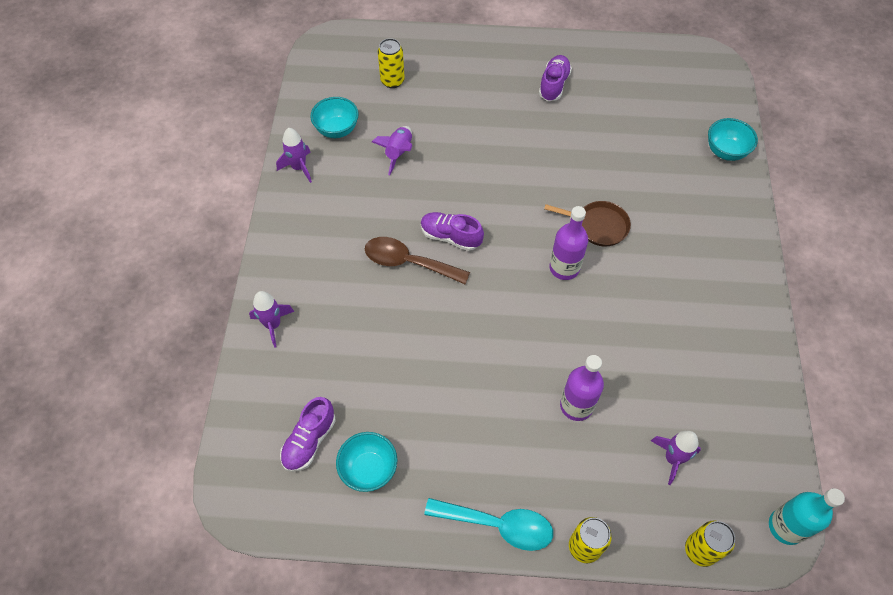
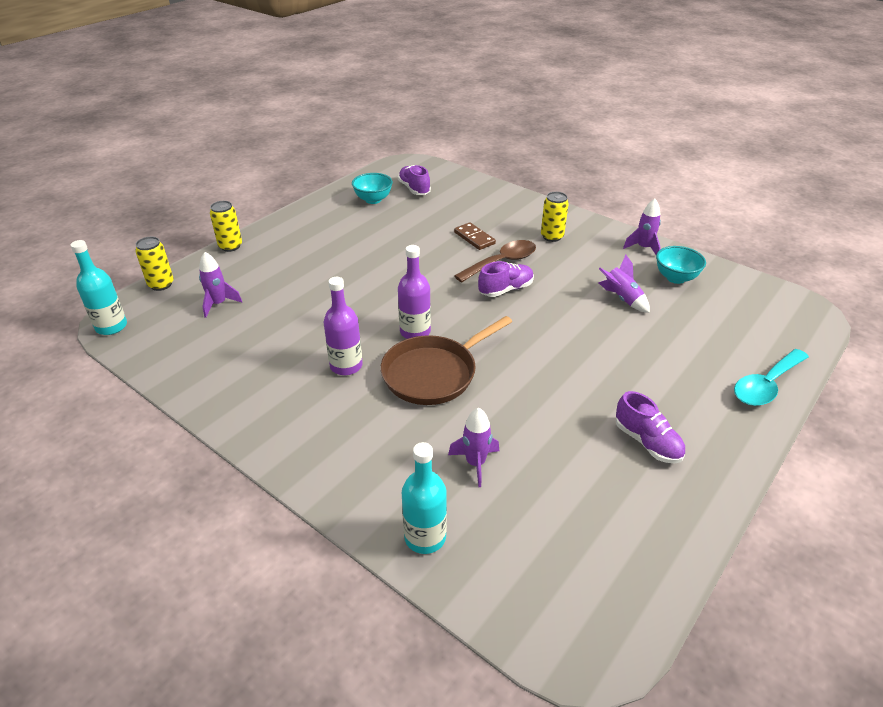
camera: 125 degrees right, 20 degrees down
(273, 325) = (506, 200): purple rocket -> purple rocket (475, 463)
(380, 310) = (474, 238): none -> brown domino
(392, 81) = (725, 330): yellow can -> yellow can (552, 237)
(497, 525) = (285, 225): turquoise spoon -> turquoise spoon (766, 385)
(576, 406) = (307, 283): purple bottle -> purple bottle (346, 366)
(598, 226) = (433, 373): brown pan -> brown pan, size x1.60
(725, 151) = (425, 537): turquoise bowl -> turquoise bottle

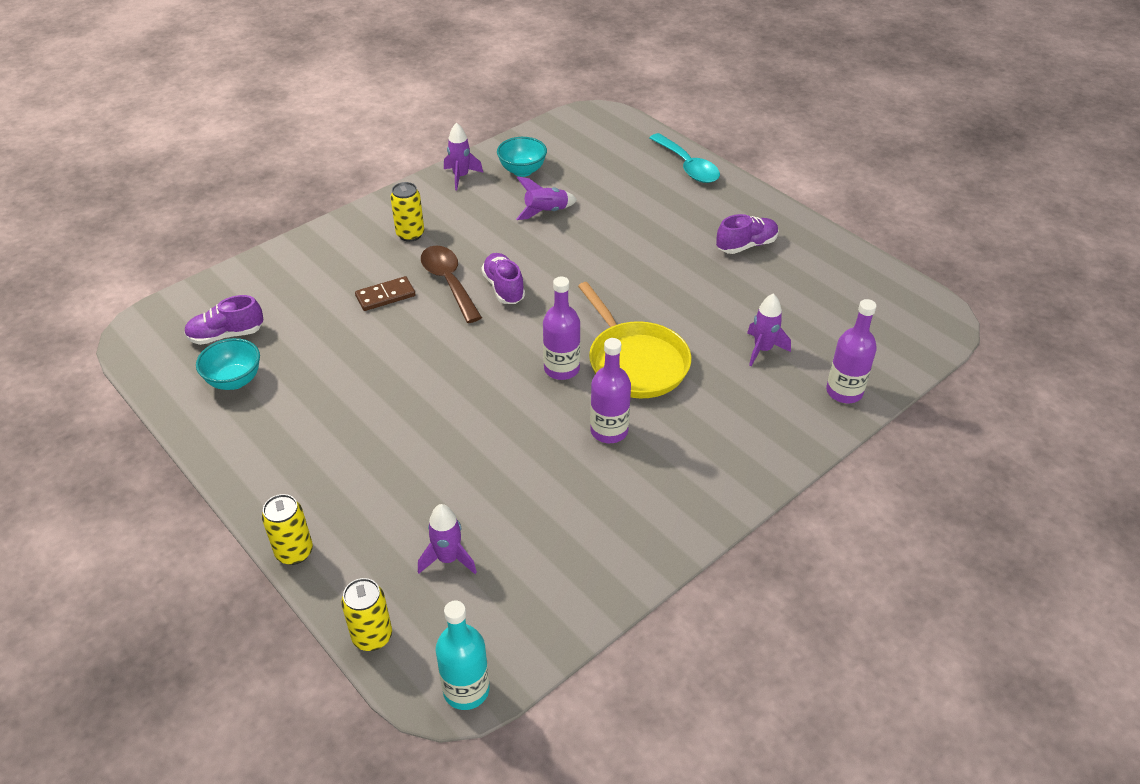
camera: 80 degrees left, 5 degrees up
(425, 537) = (844, 392): turquoise bottle -> purple bottle
(433, 373) = (635, 362): brown pan -> yellow pan

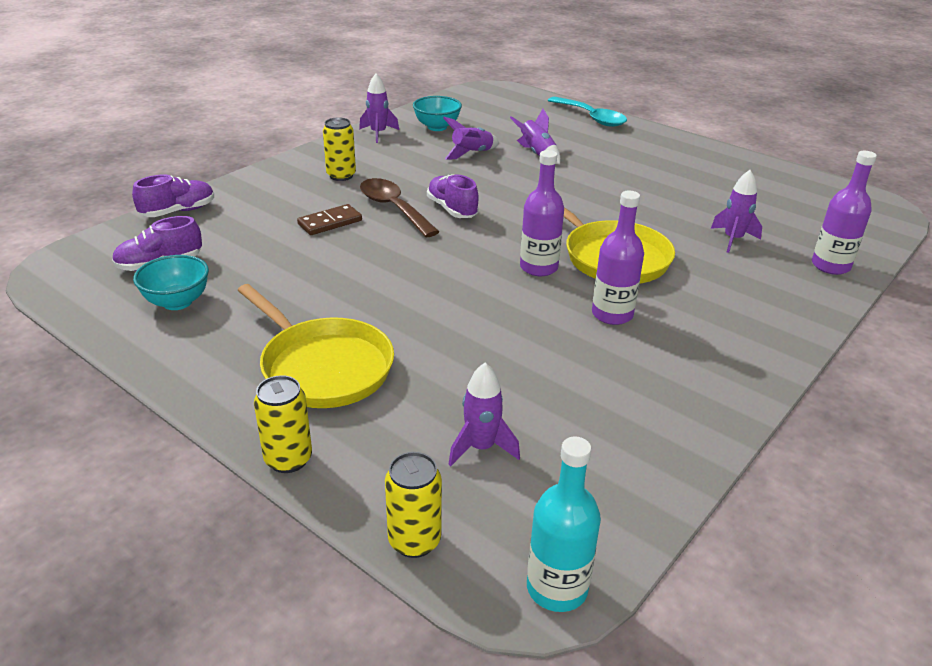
camera: 10 degrees left, 10 degrees down
(341, 463) = (322, 367): none -> yellow pan
(612, 216) = (537, 154): none -> purple rocket
(746, 245) = (674, 167): purple shoe -> purple shoe (178, 211)

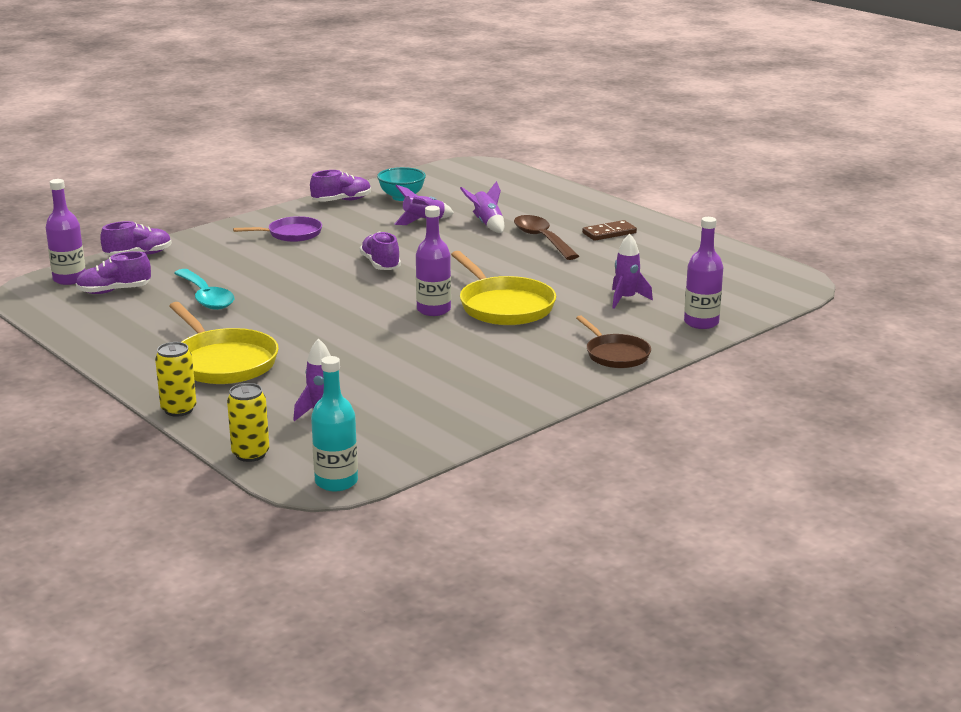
camera: 10 degrees right, 10 degrees down
(177, 302) = (122, 316): turquoise bowl -> none
(330, 222) = (267, 269): brown domino -> brown domino (609, 233)
(341, 176) = (291, 234): yellow can -> purple pan
(378, 133) = (341, 201): purple rocket -> purple shoe
(394, 208) = (328, 261): brown spoon -> brown spoon (542, 239)
(591, 118) = (563, 195): turquoise spoon -> turquoise spoon (205, 297)
(612, 314) = (476, 344): purple bottle -> purple bottle (69, 279)
(773, 318) = (615, 354): none -> brown pan

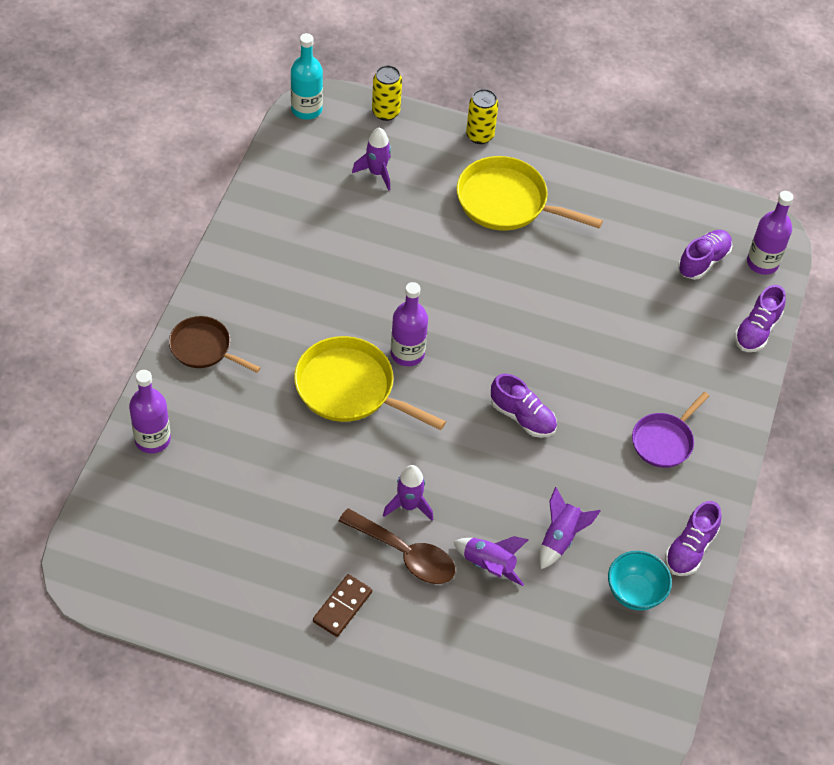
camera: 145 degrees right, 30 degrees up
(205, 297) = (618, 286): turquoise spoon -> none
(626, 299) = (244, 454): purple rocket -> purple rocket (408, 505)

